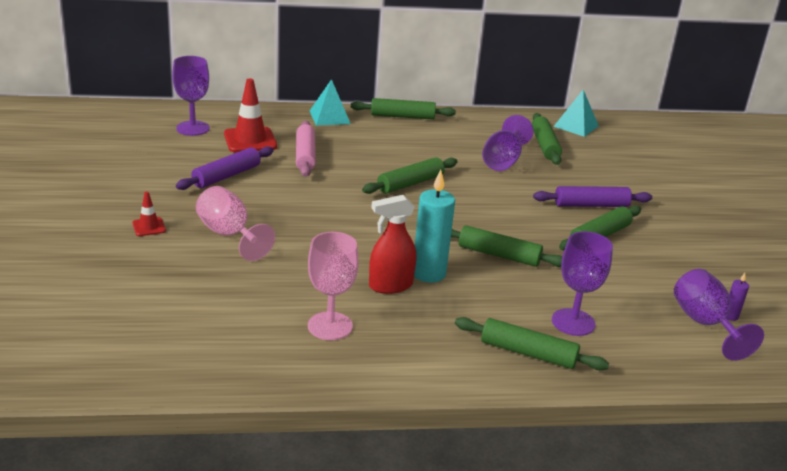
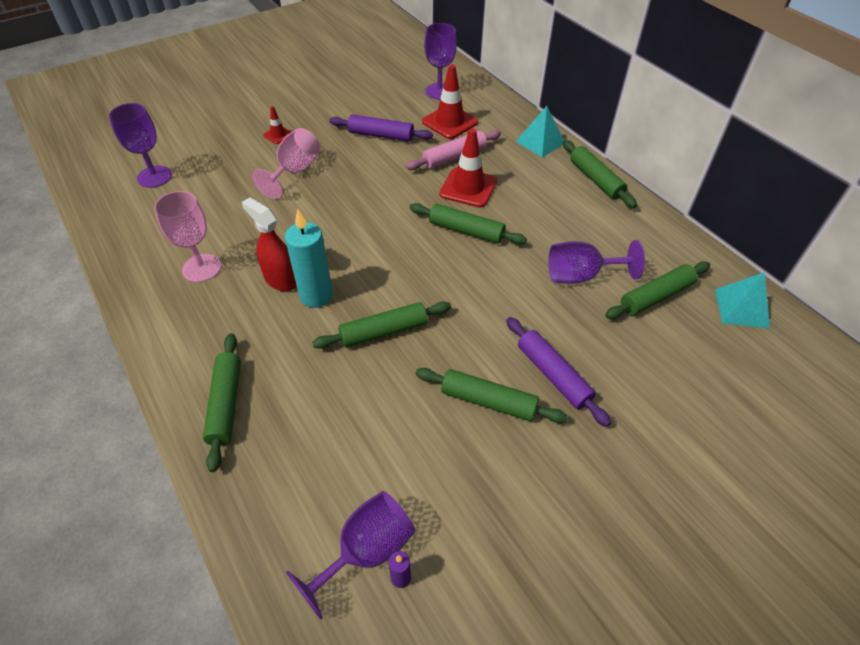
camera: 65 degrees right, 20 degrees up
(355, 164) = (468, 188): none -> red traffic cone
(499, 255) = (384, 331): green rolling pin -> green rolling pin turned 75 degrees clockwise
(573, 322) = (297, 424): purple goblet -> purple goblet (154, 177)

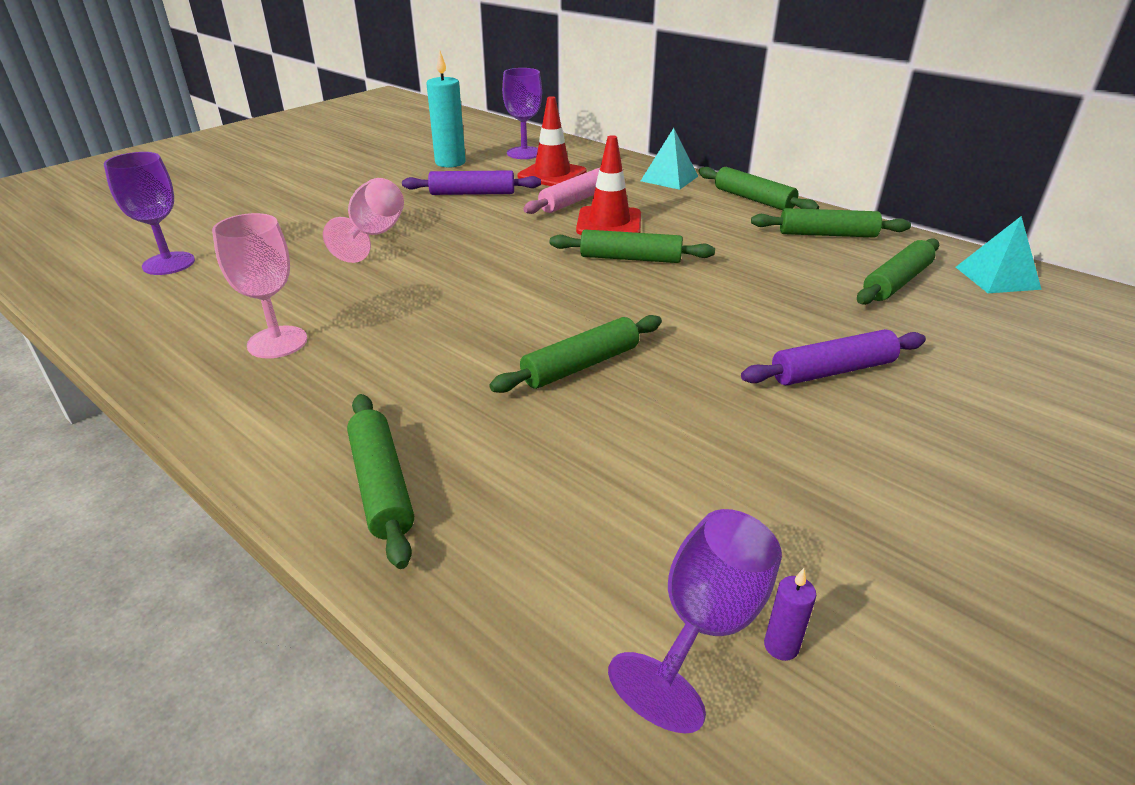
camera: 15 degrees left, 15 degrees down
(278, 135) = (335, 207): red traffic cone -> none
(280, 279) = (404, 337): red spray bottle -> none
(316, 296) = (464, 345): turquoise candle -> turquoise candle (450, 162)
(488, 401) = (768, 411): green rolling pin -> green rolling pin (827, 234)
(553, 375) = (832, 371): purple rolling pin -> purple rolling pin turned 60 degrees counterclockwise
(581, 276) = (797, 277): purple goblet -> none

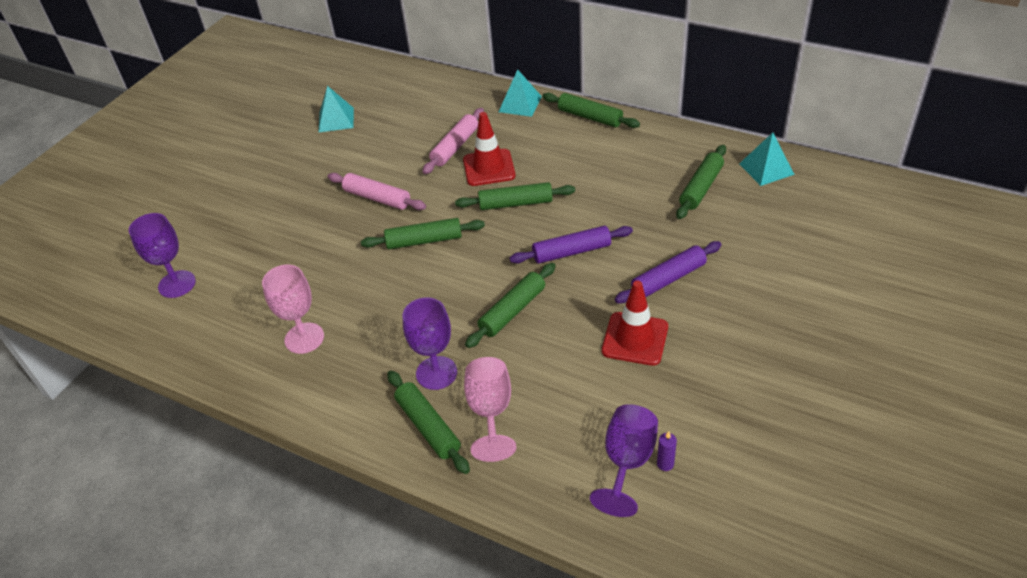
camera: 10 degrees left, 10 degrees up
(374, 235) = (317, 220): pink goblet -> pink goblet (490, 412)
(450, 162) = (336, 119): turquoise candle -> turquoise pyramid
(458, 228) = (377, 198): none -> pink rolling pin
(472, 193) = (371, 155): purple rolling pin -> purple rolling pin (571, 252)
(524, 153) = (392, 94): purple goblet -> purple goblet (436, 373)
(552, 174) = (426, 118): red traffic cone -> red traffic cone (635, 339)
(827, 234) = (649, 147): green rolling pin -> green rolling pin (424, 240)

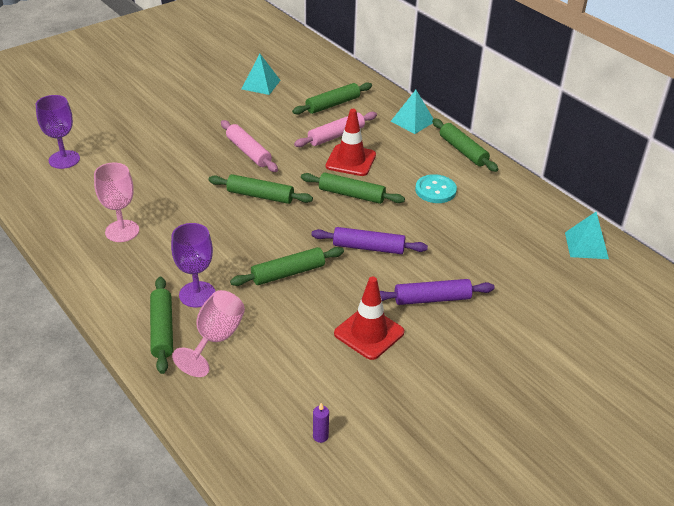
camera: 20 degrees right, 5 degrees down
(593, 167) = (435, 190): none -> turquoise button
(627, 462) = (291, 421): purple goblet -> none
(701, 188) = (516, 239): green rolling pin -> green rolling pin (333, 104)

